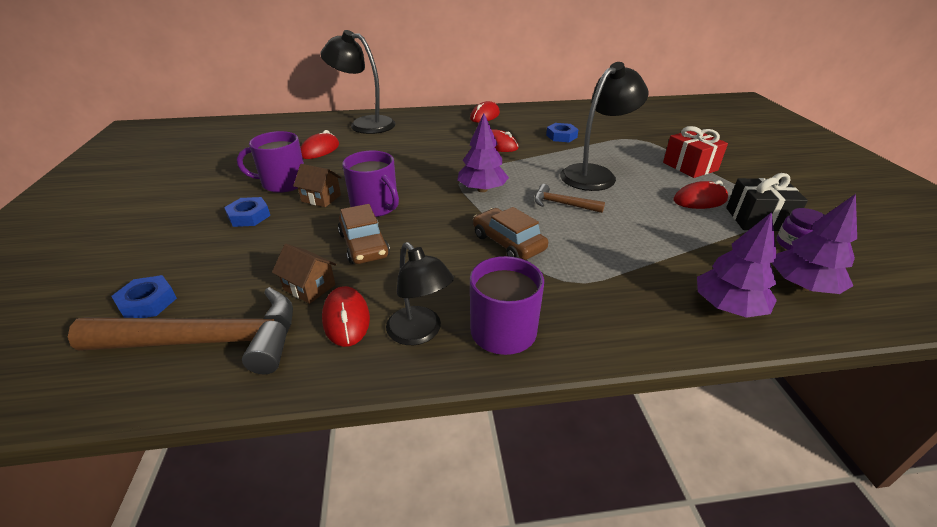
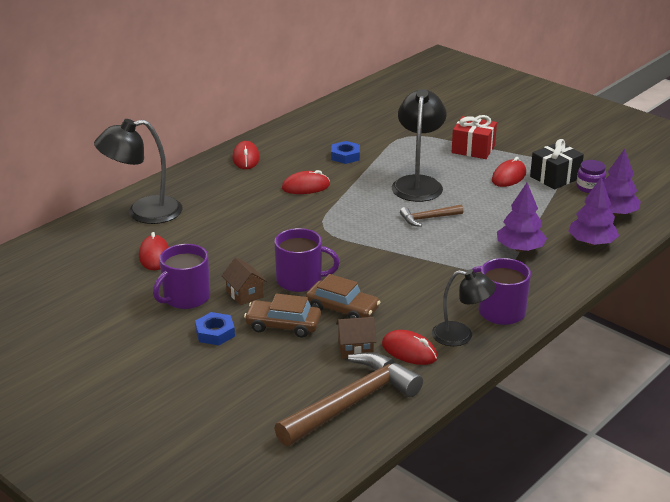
camera: 40 degrees left, 5 degrees down
(147, 302) = (267, 411): blue nut -> none
(321, 198) = (245, 294): brown house -> brown house turned 75 degrees clockwise
(482, 189) = (356, 231): purple tree -> purple tree (520, 249)
(508, 242) = (432, 262): brown car -> brown car (283, 325)

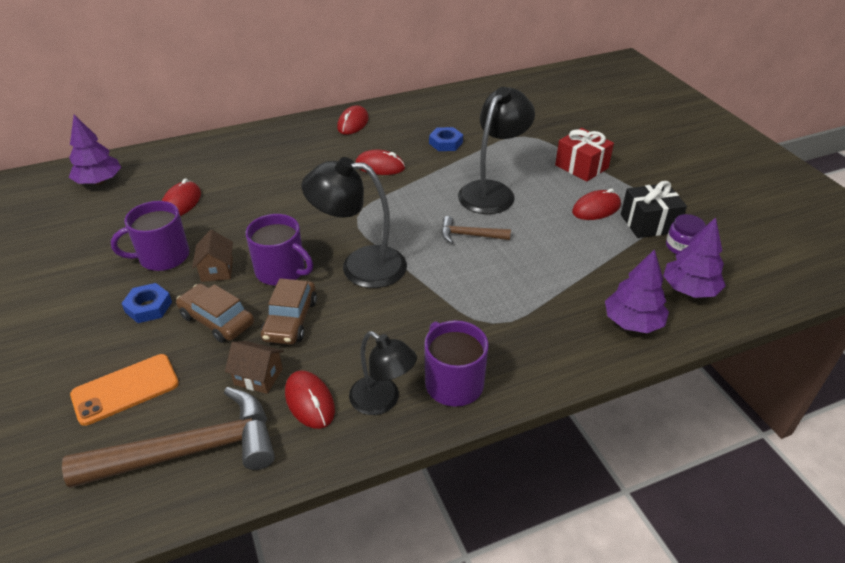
camera: 25 degrees right, 10 degrees up
(143, 212) = (216, 155): black lamp -> black lamp (360, 266)
(259, 386) = (125, 389): none -> orange phone
(342, 309) = (290, 319): brown car -> brown car turned 45 degrees clockwise
(520, 249) = (540, 304): purple tree -> purple tree (99, 181)

